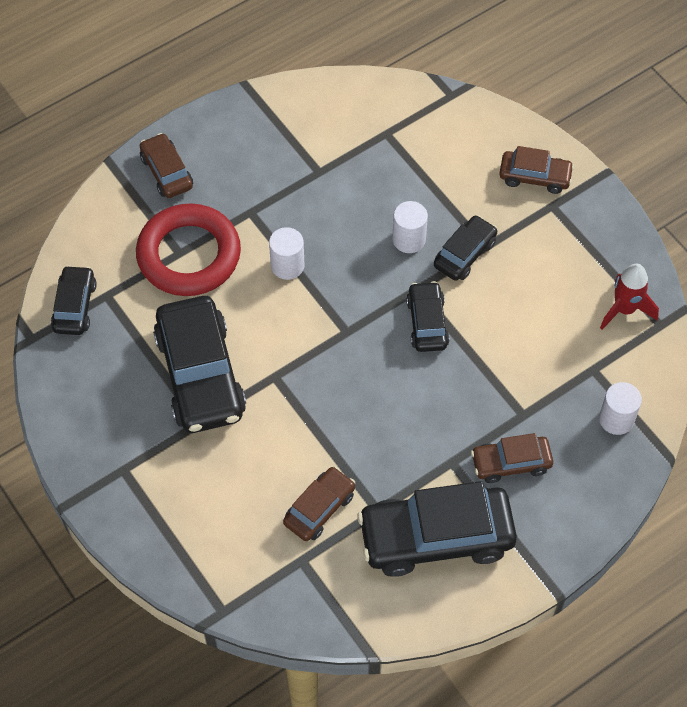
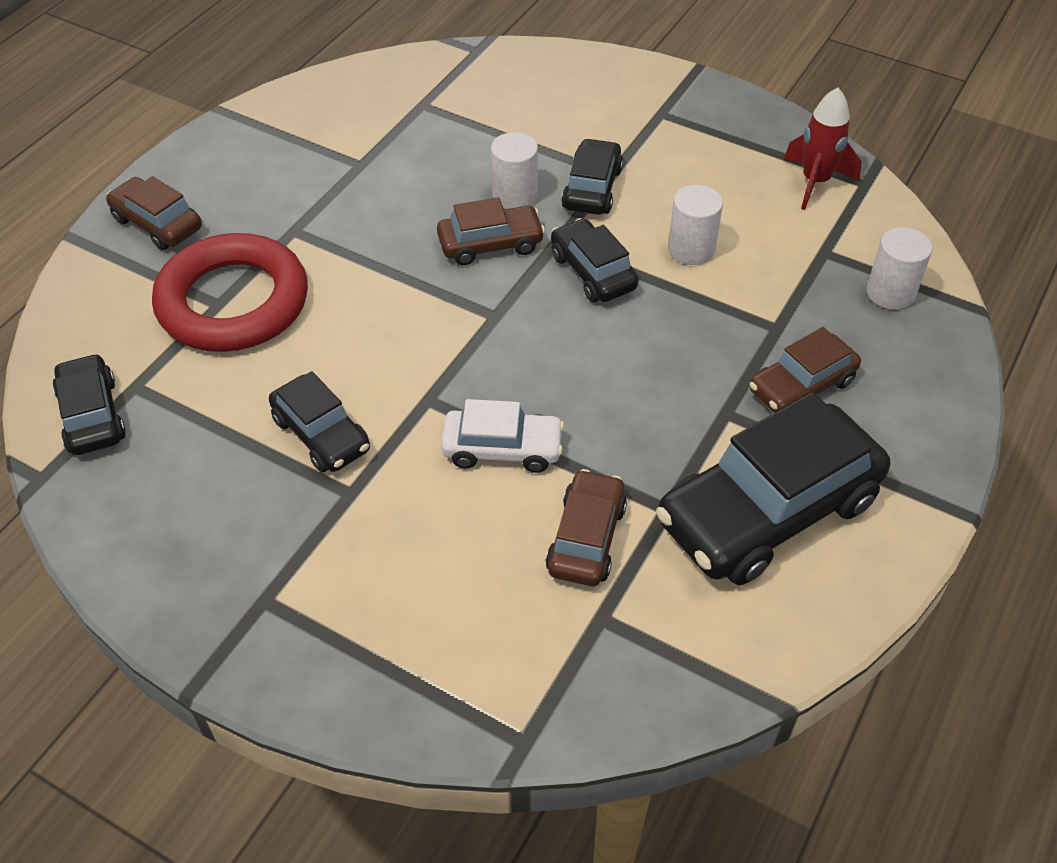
camera: 25 degrees left, 10 degrees down
(200, 375) = (321, 434): black car -> black car, size x0.53
(287, 265) = (375, 271): white cylinder -> white cylinder (691, 249)
(301, 429) = (502, 449): none -> white car
(535, 177) = (623, 93): brown car -> brown car (490, 244)

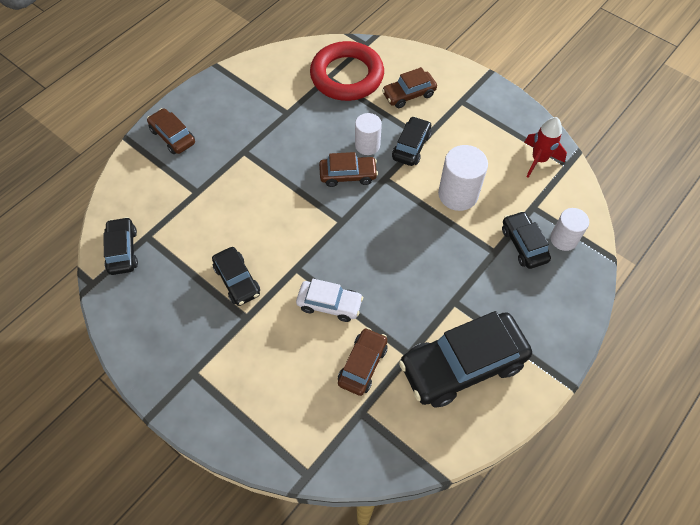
camera: 10 degrees right, 10 degrees up
(233, 302) = (205, 192): red ring -> red ring (347, 76)
(592, 272) = (400, 201): black car -> black car (523, 244)
(691, 249) = (458, 194): white cylinder -> white cylinder, size x1.52
(801, 386) = (499, 291): brown car -> brown car (409, 94)

